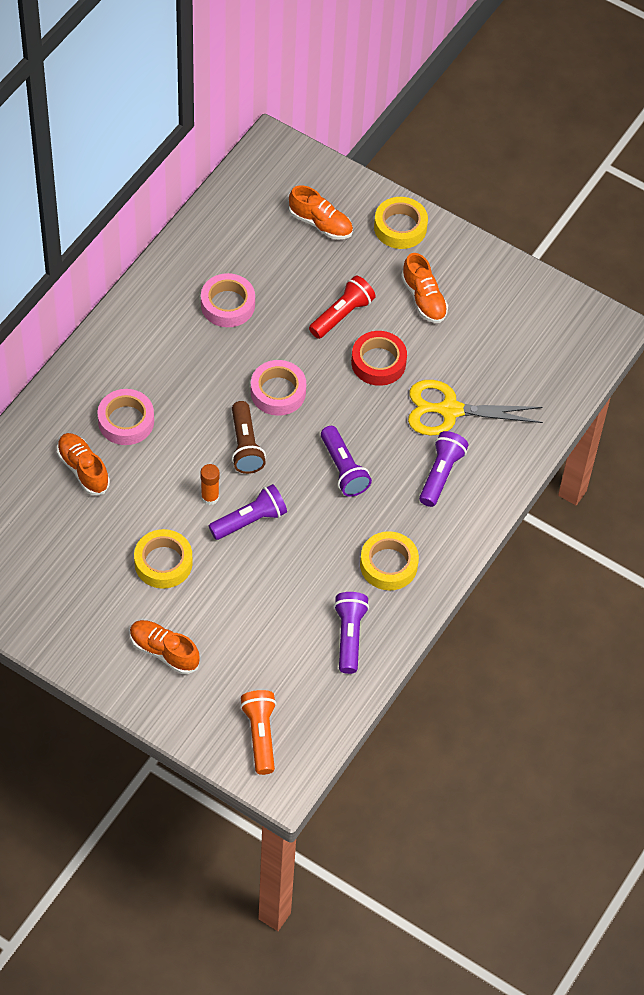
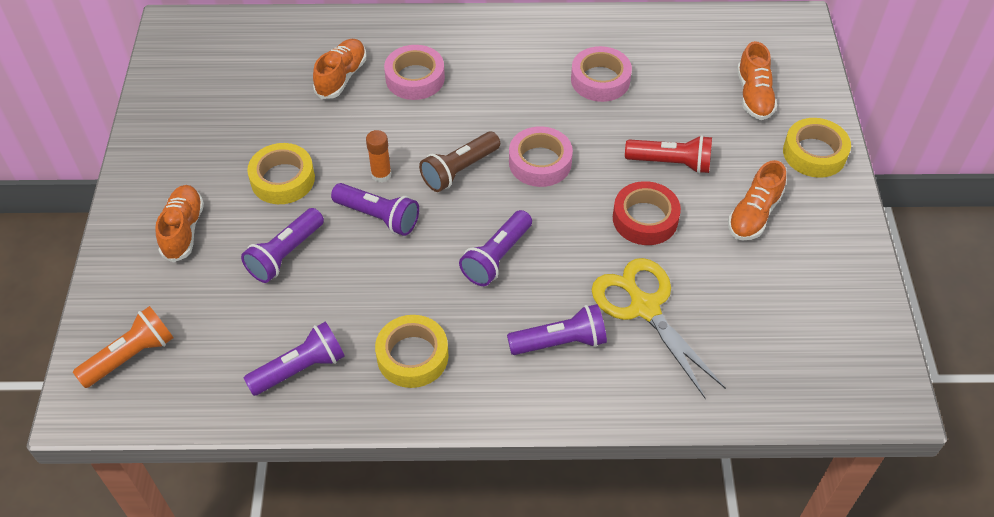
camera: 60 degrees right, 5 degrees down
(240, 597) = (285, 254): none -> purple flashlight

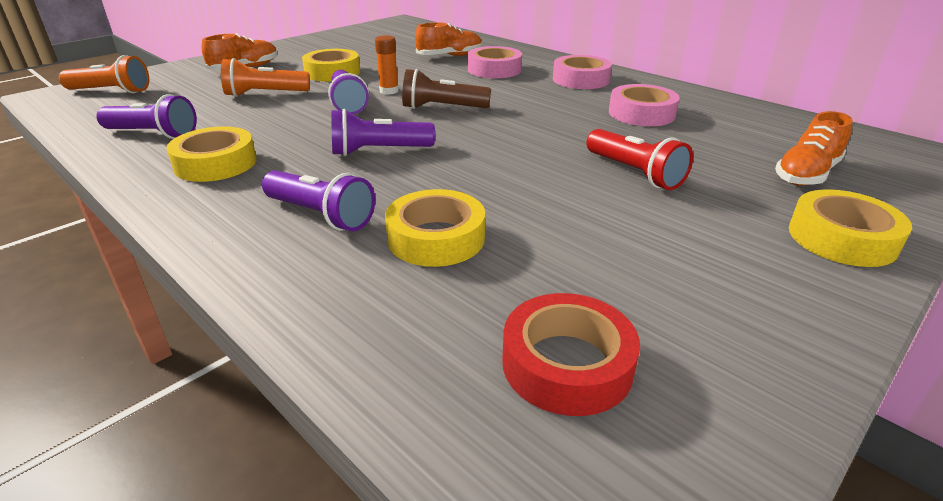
camera: 45 degrees right, 20 degrees down
(285, 254) = (265, 94): purple flashlight -> orange flashlight
(540, 162) = (510, 127): pink tape -> pink tape (580, 80)
(644, 307) = (436, 238): yellow scissors -> yellow tape
(645, 219) = (546, 190): red tape -> red tape (567, 364)
(754, 214) = (680, 242): orange shoe -> none

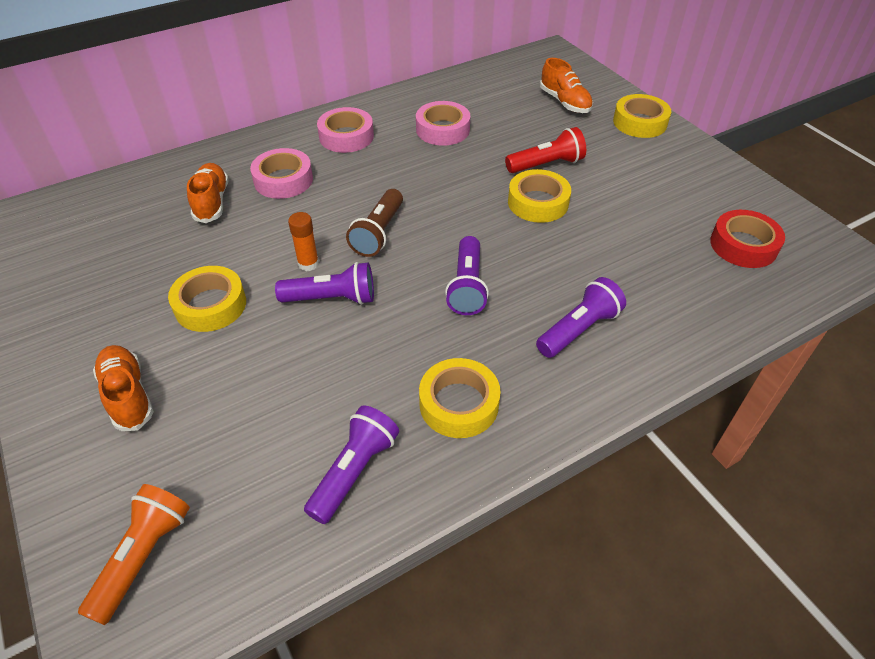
camera: 75 degrees left, 15 degrees up
(265, 94) = (260, 370): orange flashlight -> none
(436, 238) = (620, 272): yellow tape -> yellow tape (538, 202)

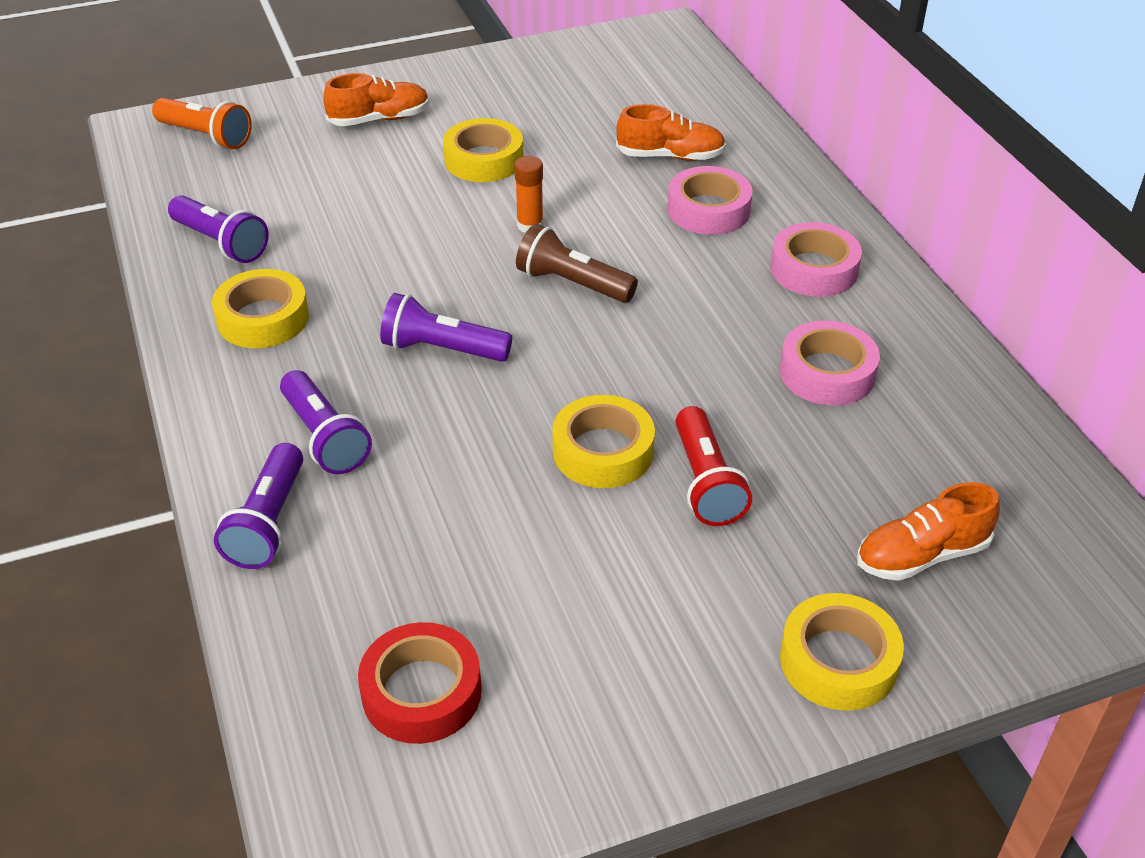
camera: 100 degrees right, 5 degrees down
(332, 298) = (462, 240): purple flashlight -> purple flashlight (268, 523)

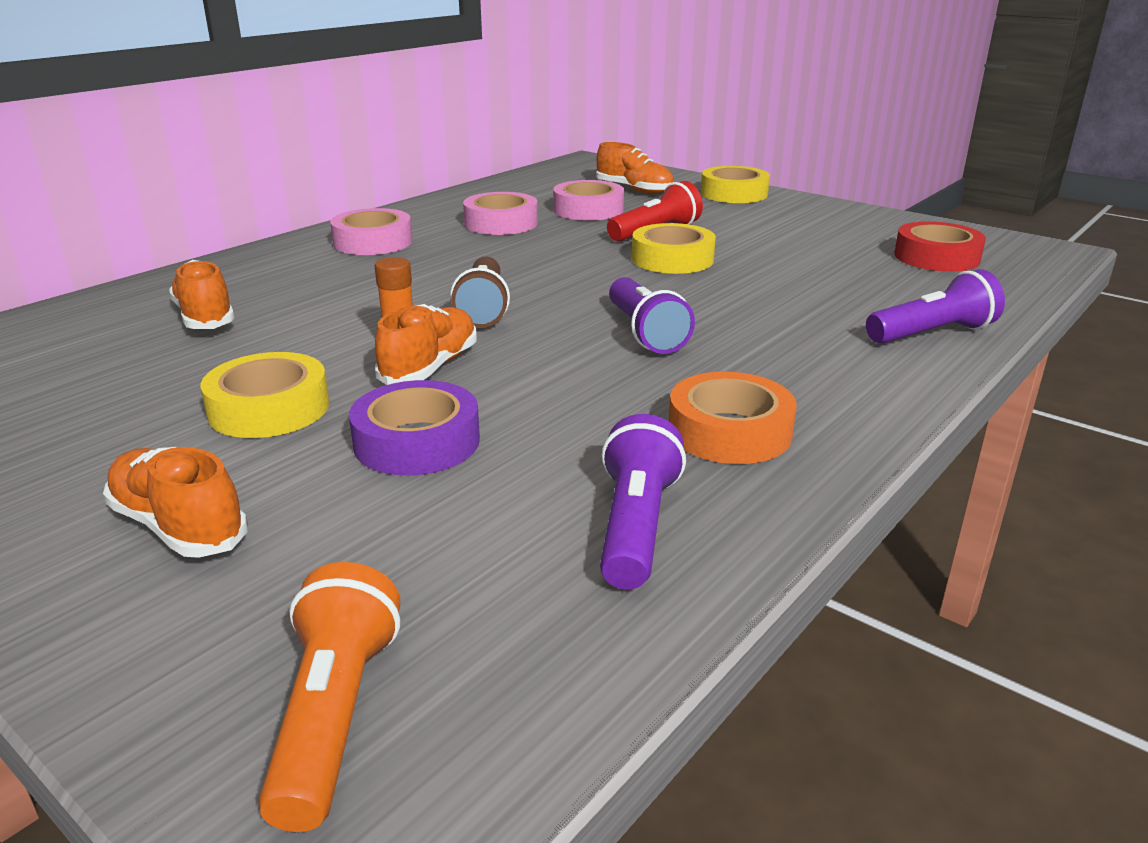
camera: 120 degrees left, 15 degrees down
(263, 318) = (729, 431): yellow tape -> orange tape
(325, 438) = (821, 344): purple flashlight -> none
(385, 200) = (417, 442): none -> purple tape
(483, 229) = (430, 367): none -> orange shoe
(708, 210) = (306, 285): pink tape -> pink tape (588, 210)

